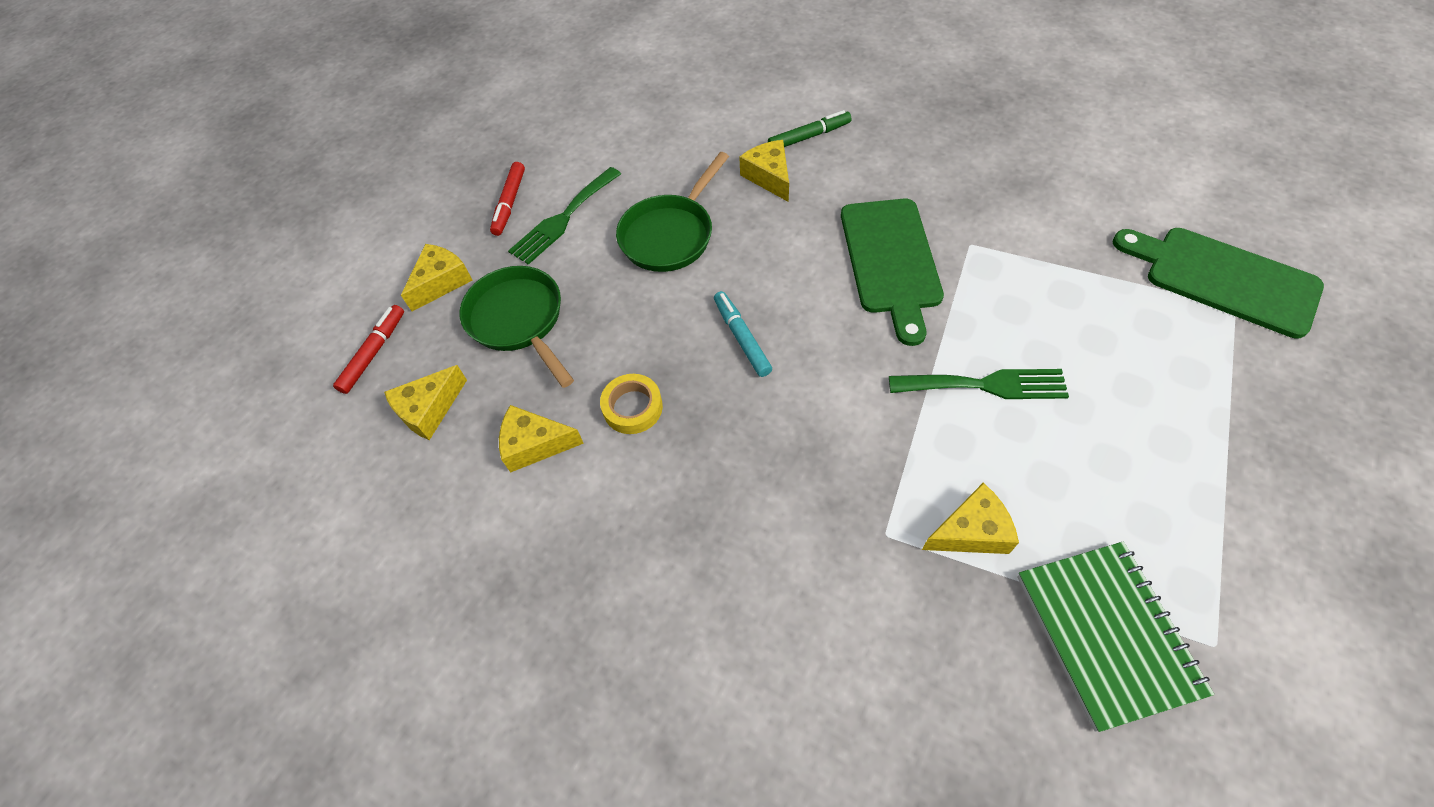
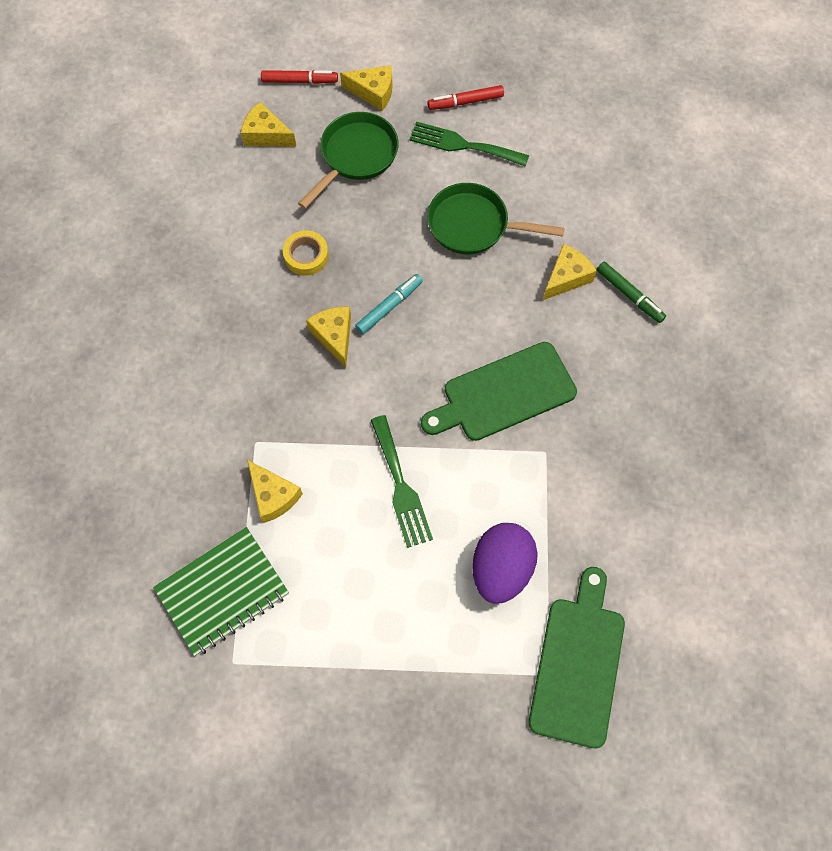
camera: 65 degrees right, 10 degrees up
(535, 444) = (259, 208): yellow cheese -> yellow cheese (334, 336)
(1105, 316) = (501, 568): none -> purple egg

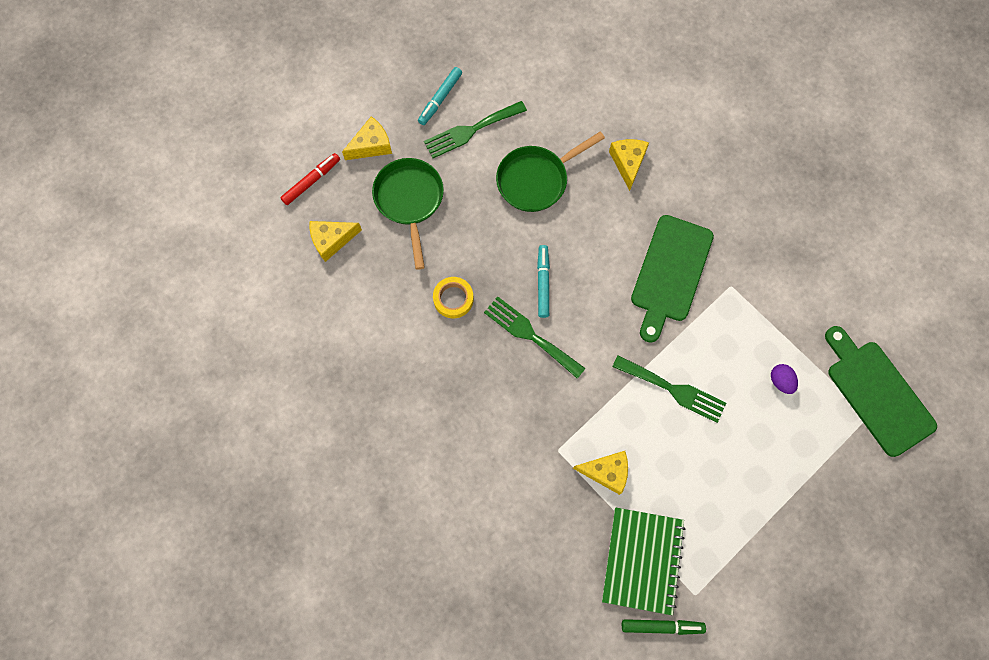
camera: 45 degrees left, 5 degrees up
(334, 336) = (530, 335): yellow cheese -> green fork
(465, 102) = (440, 99): red marker -> turquoise marker
(501, 568) = (780, 381): purple egg -> purple egg, size x0.47
(629, 295) = (676, 140): green marker -> green marker (662, 626)

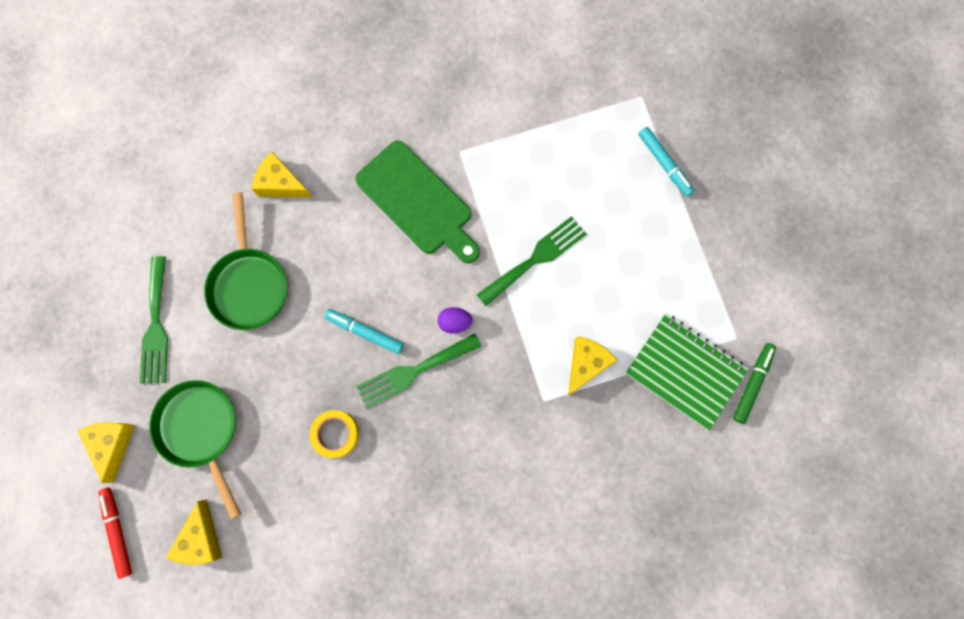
camera: 65 degrees left, 5 degrees up
(410, 201) = (201, 430): green pan -> green pan turned 45 degrees clockwise
(440, 99) = (100, 342): turquoise marker -> turquoise marker (664, 164)
(780, 381) = (573, 156): purple egg -> purple egg (455, 322)
(877, 393) = (624, 77): green cutting board -> none

